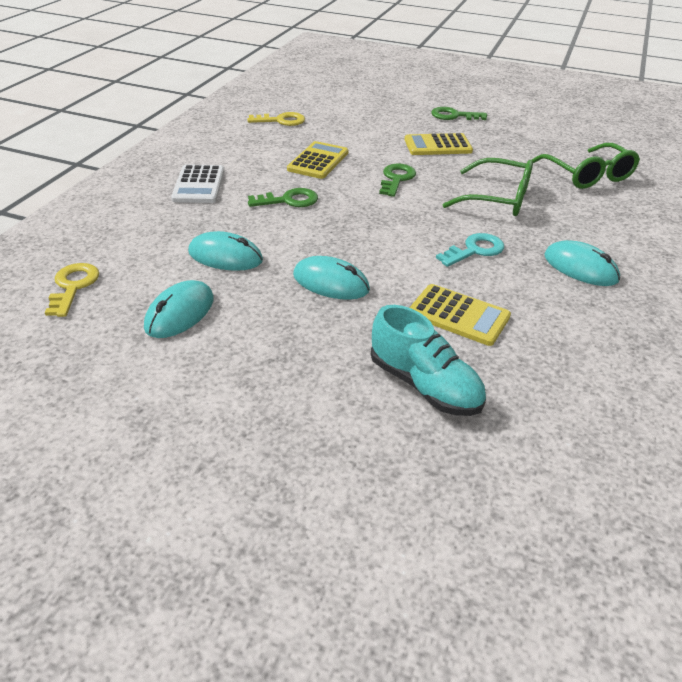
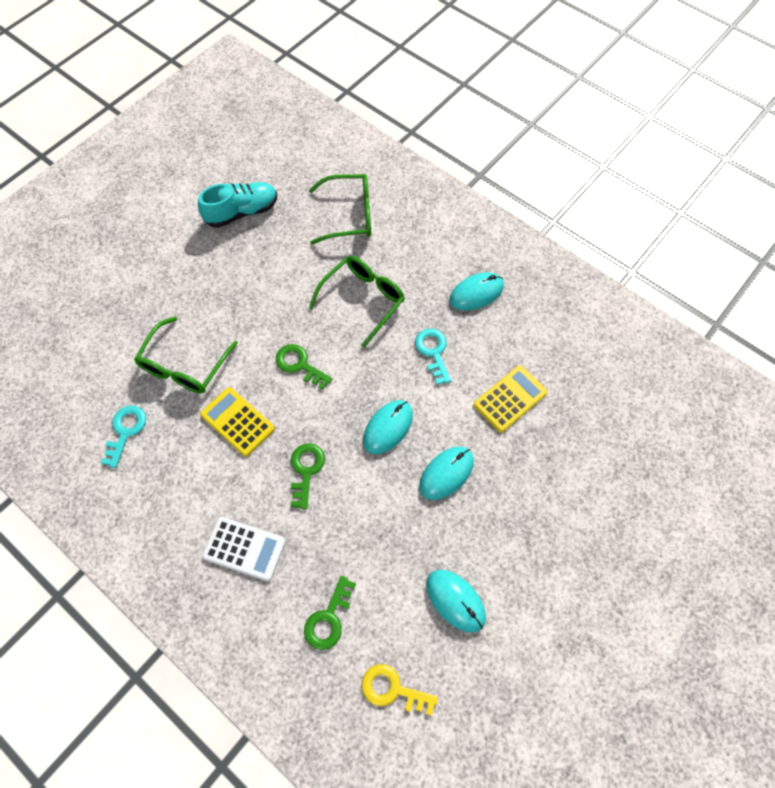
camera: 70 degrees left, 25 degrees up
(225, 256) = (384, 548): turquoise mouse -> turquoise mouse (388, 427)
(281, 121) = (125, 431): yellow key -> turquoise key
(356, 131) = (185, 365): none -> green glasses
(424, 385) = (575, 450): turquoise shoe -> turquoise shoe (242, 212)
(437, 146) = (248, 304): yellow calculator -> none
(454, 116) = (189, 262): green key -> green key (329, 618)

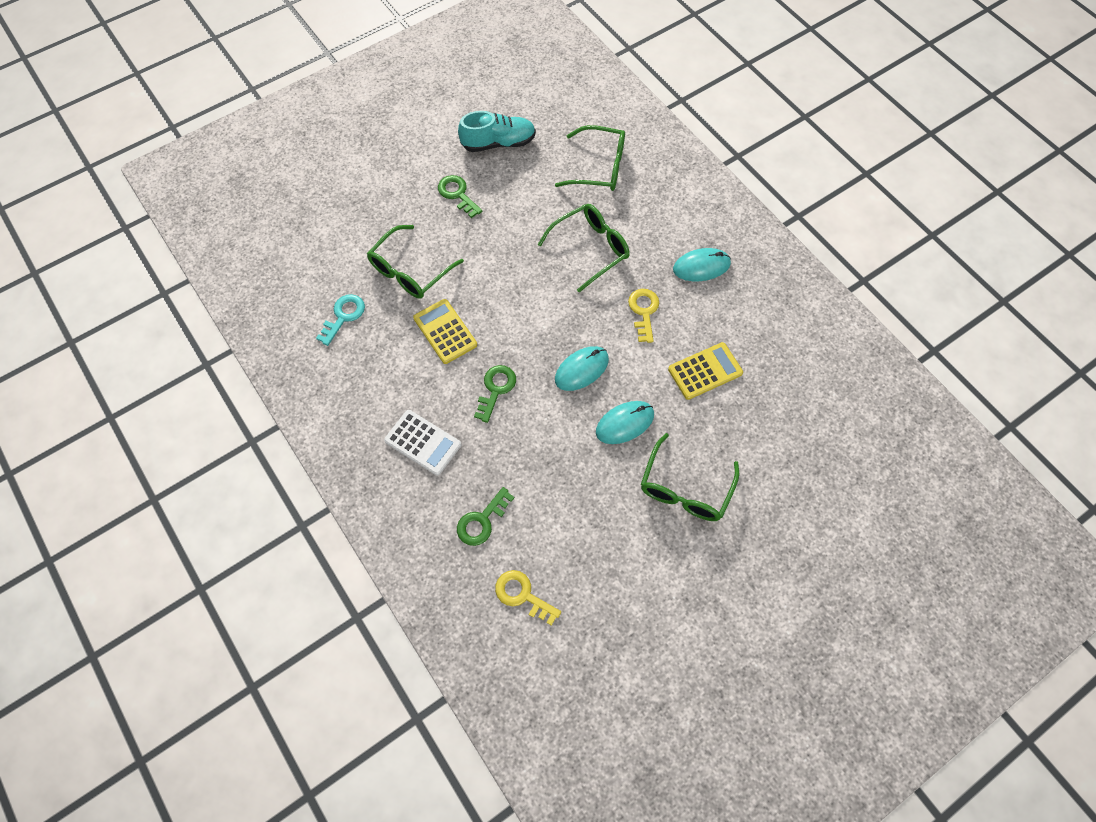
camera: 15 degrees right, 0 degrees up
(299, 365) = (515, 294): green key -> green key (457, 194)
(433, 352) = (644, 312): turquoise key -> yellow key
(455, 600) = (601, 535): turquoise mouse -> none
(525, 526) = (685, 488): none -> green glasses

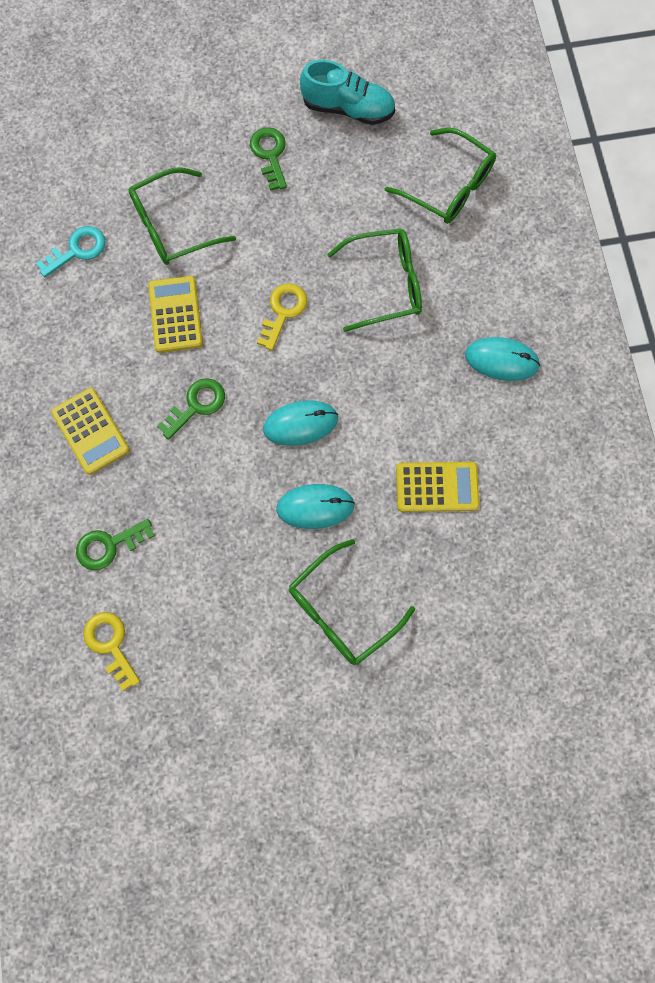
camera: 25 degrees right, 10 degrees up
(423, 442) = (91, 431): white calculator -> yellow calculator
(644, 312) = (405, 386): yellow key -> yellow key (283, 312)

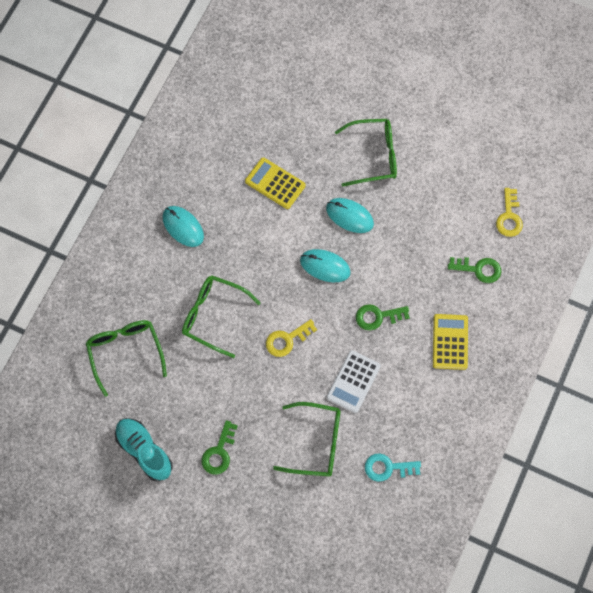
camera: 145 degrees left, 5 degrees down
(175, 314) = (353, 382): yellow calculator -> white calculator

